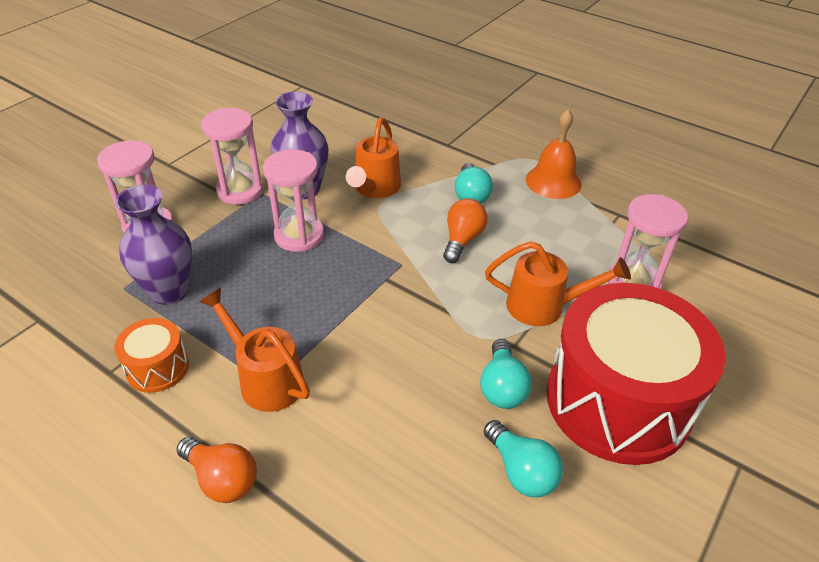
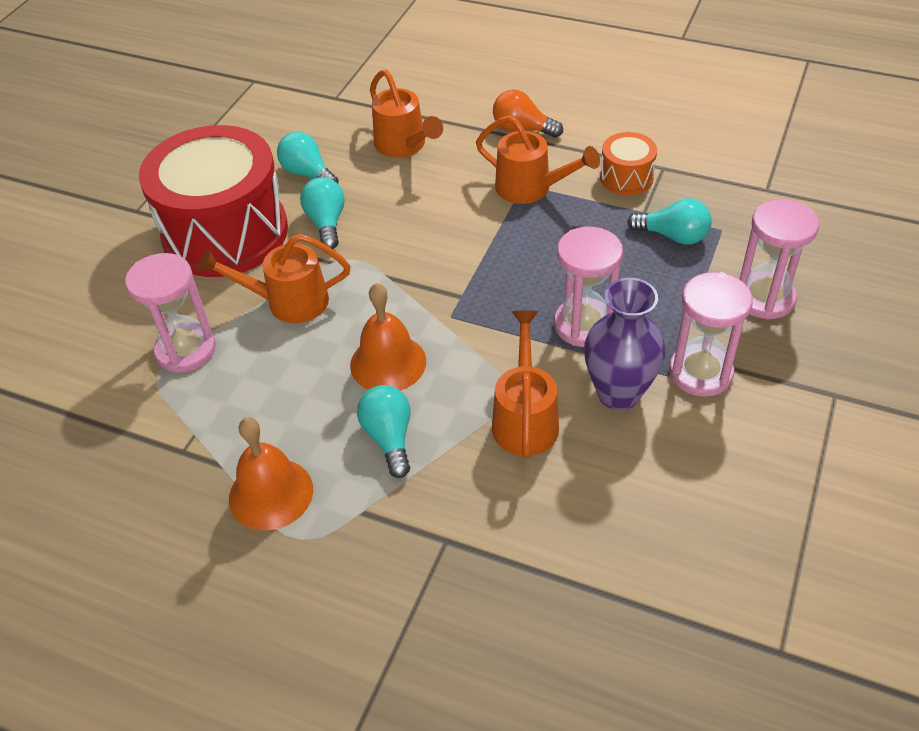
camera: 170 degrees right, 5 degrees up
(169, 292) = (673, 236): purple vase -> turquoise light bulb
(387, 490) = (404, 146): none -> orange watering can
(462, 240) = (388, 363): orange light bulb -> orange bell

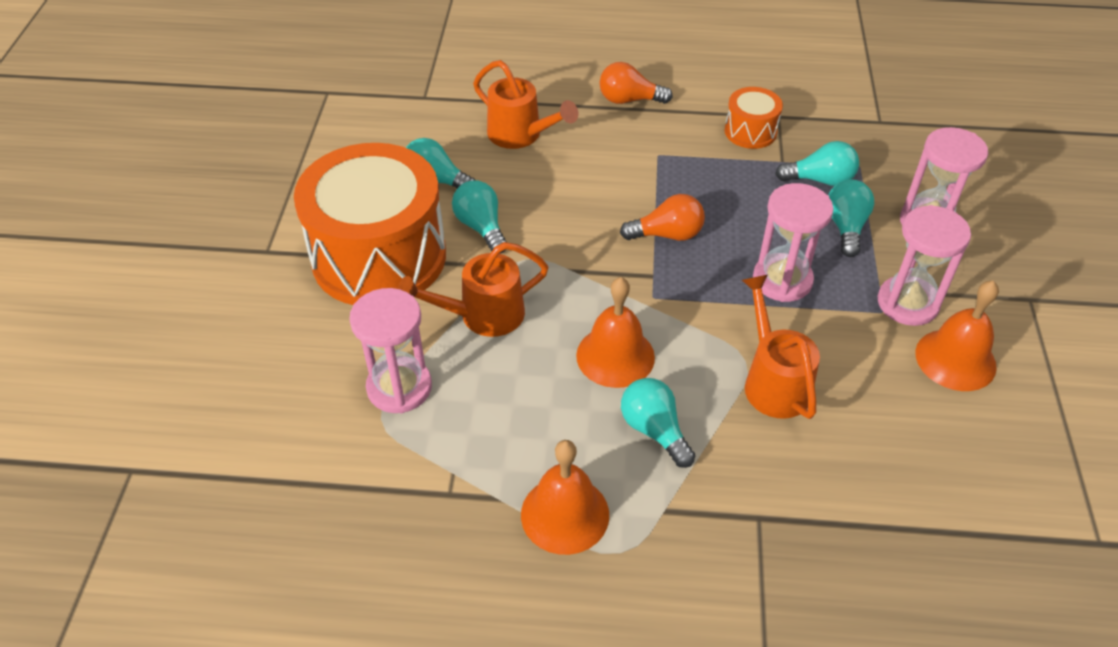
camera: 20 degrees left, 0 degrees up
(225, 233) = (379, 257): red drum -> orange drum
(494, 261) = (667, 234): none -> orange light bulb
(531, 189) = (667, 157): orange watering can -> none
(618, 393) = (846, 338): purple vase -> none
(675, 286) = (845, 227): none -> turquoise light bulb
(722, 437) = (955, 359): none -> orange bell

